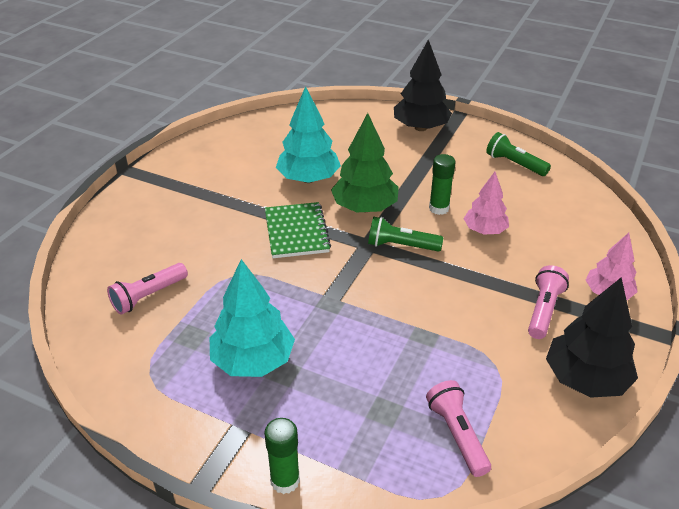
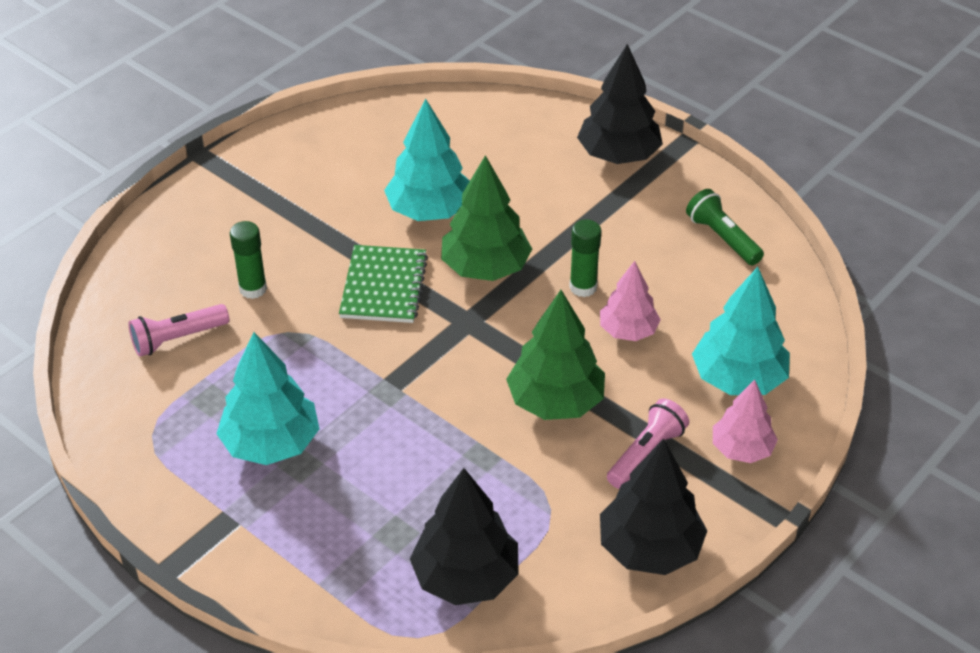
camera: 15 degrees right, 5 degrees up
(285, 480) = (258, 583): green glue stick -> green glue stick (253, 289)
(401, 246) = (508, 331): green flashlight -> none
(457, 434) = (465, 577): pink flashlight -> black tree
(459, 286) = (555, 401): none -> green tree
(577, 247) = (738, 379): none -> turquoise tree

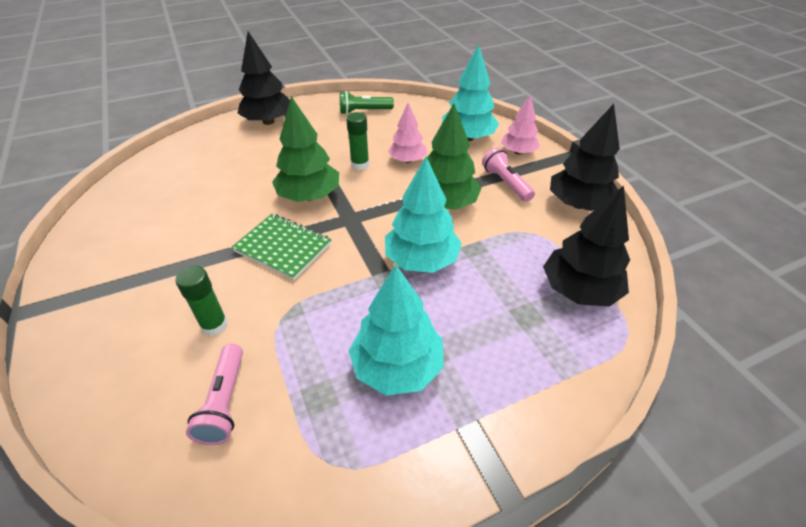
camera: 65 degrees left, 0 degrees up
(429, 211) = (233, 204): turquoise tree -> turquoise tree (421, 260)

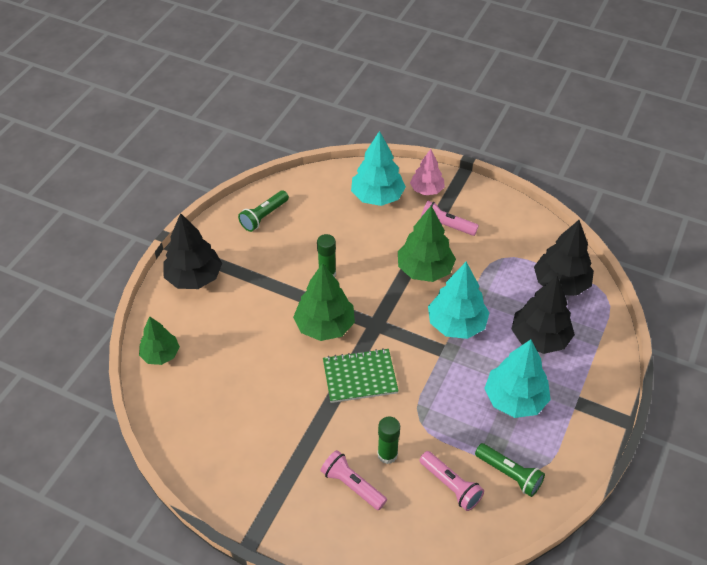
camera: 40 degrees left, 5 degrees up
(152, 328) = (352, 485): none -> pink flashlight
(181, 151) = (160, 354): none -> green tree
(294, 442) = (509, 474): none -> green flashlight
(407, 160) = (357, 247): pink tree -> none
(578, 204) = (506, 215): black tree -> black tree (539, 338)

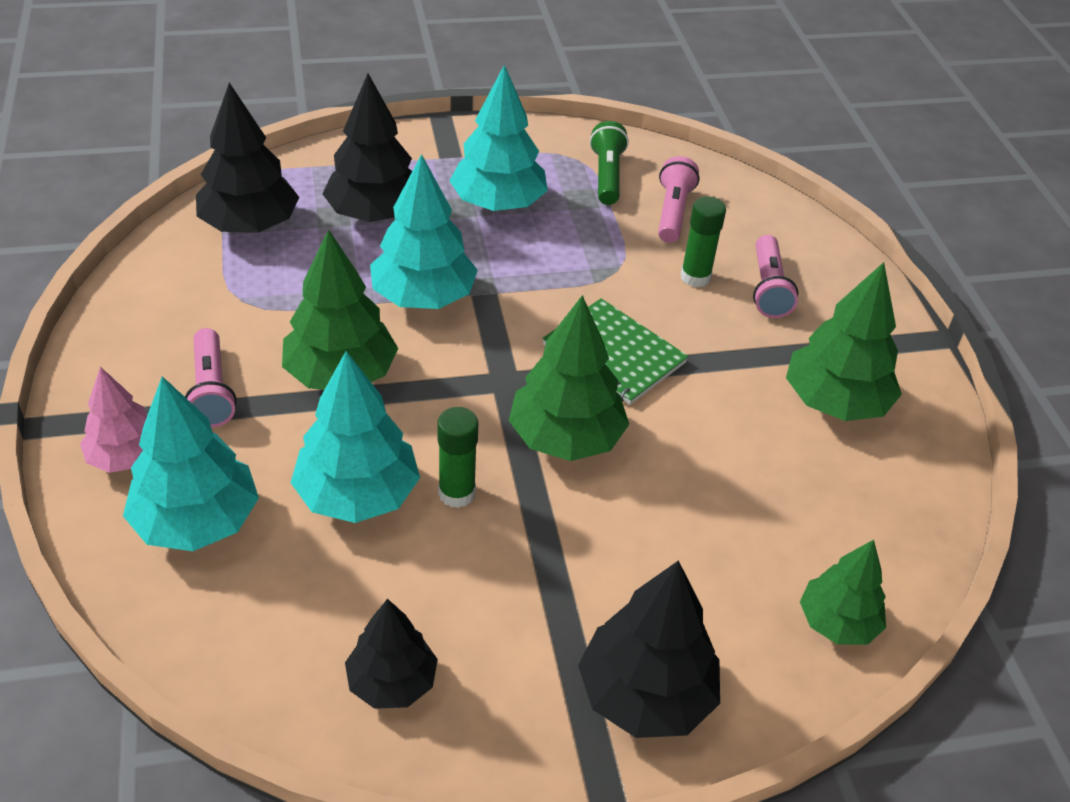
camera: 130 degrees left, 5 degrees down
(255, 449) = (835, 402): none -> green tree
(264, 216) = (392, 682): green flashlight -> black tree
(352, 244) = (357, 495): none -> turquoise tree

